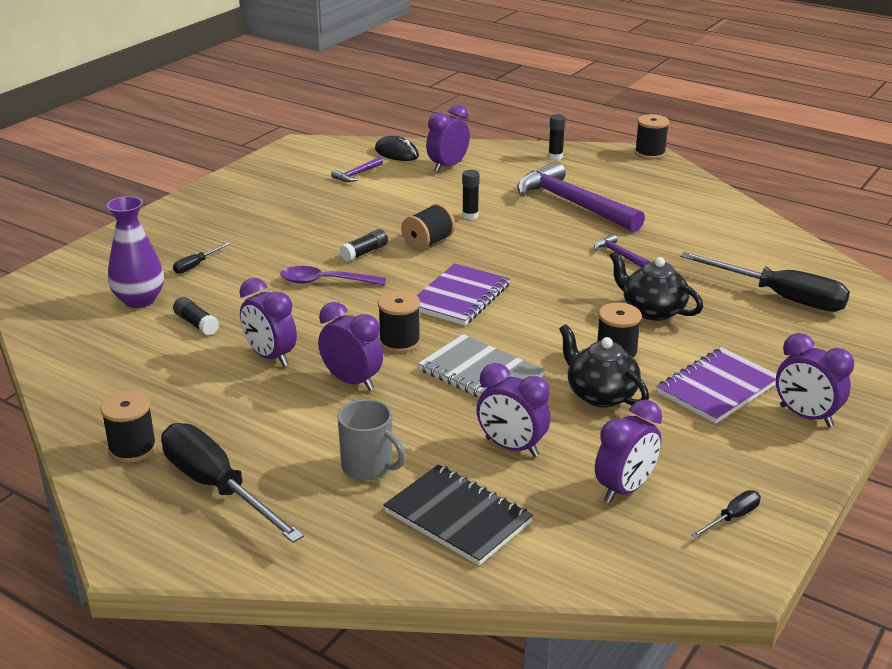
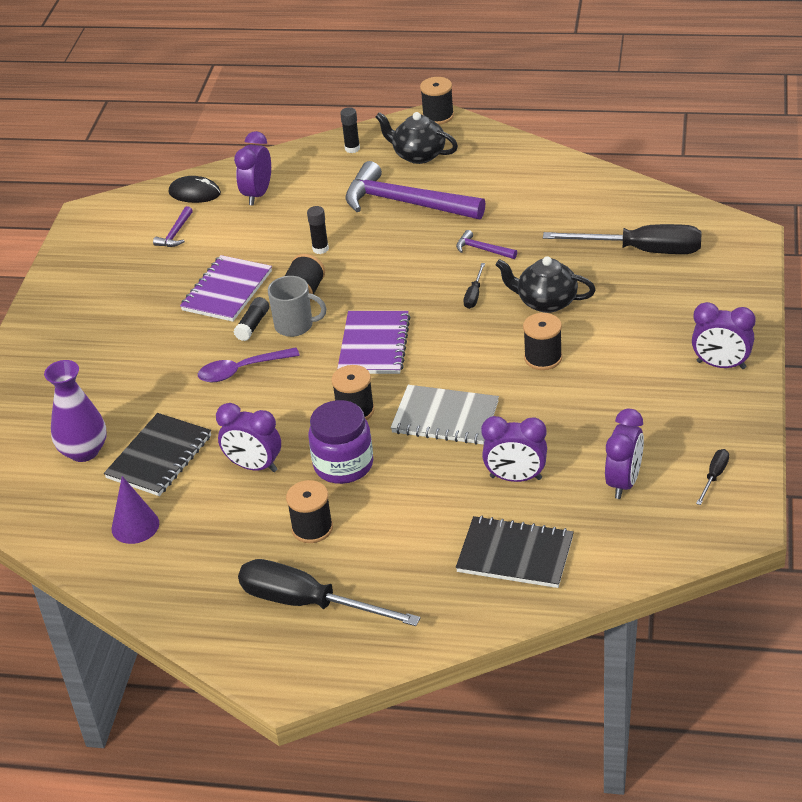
camera: 20 degrees left, 10 degrees up
(126, 369) = (135, 526): none -> purple cone
(132, 448) = (208, 597): black spool -> black spool (312, 528)
(196, 265) = (105, 394): black screwdriver -> black screwdriver (474, 295)
(196, 324) = (159, 457): black glue stick -> black notebook
(352, 381) = (343, 465): purple clock -> purple jar
(368, 467) = (416, 538): grey mug -> grey mug (295, 325)
(600, 394) = (554, 402): black teapot -> black teapot (418, 155)
(717, 388) = (641, 362): purple notebook -> purple notebook (227, 291)

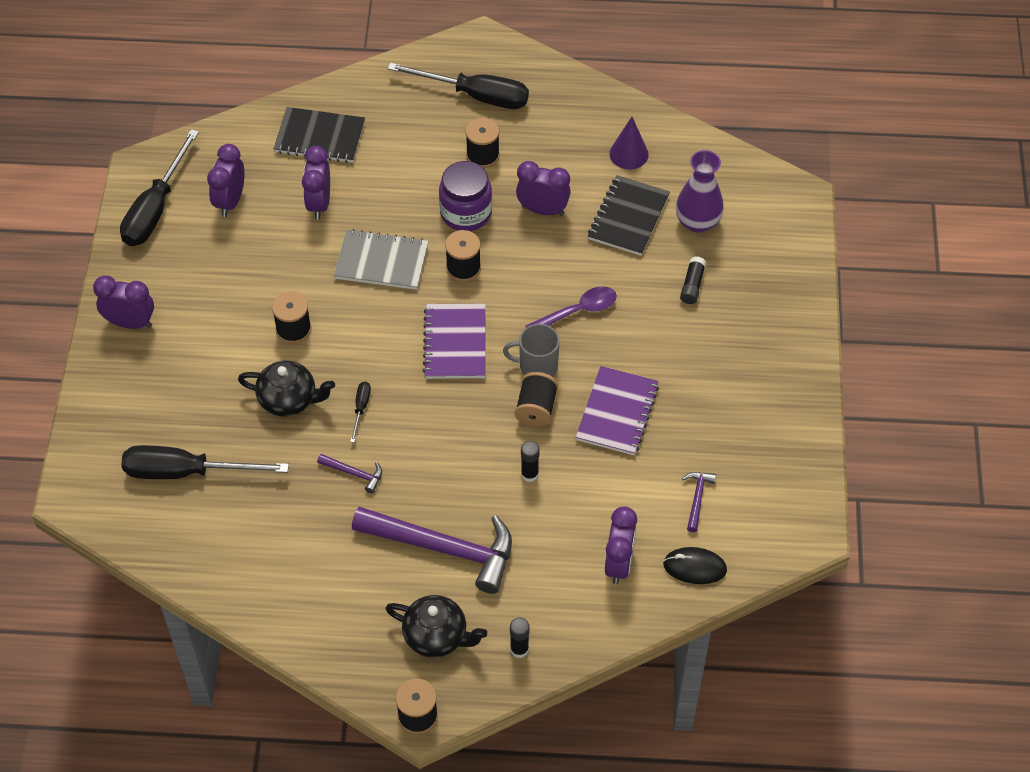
camera: 170 degrees right, 15 degrees up
(253, 325) = (579, 367): black glue stick -> black glue stick (692, 285)
(515, 478) = (319, 203): purple clock -> purple clock turned 90 degrees counterclockwise
(714, 476) = (156, 208): black screwdriver -> black screwdriver, size x2.31

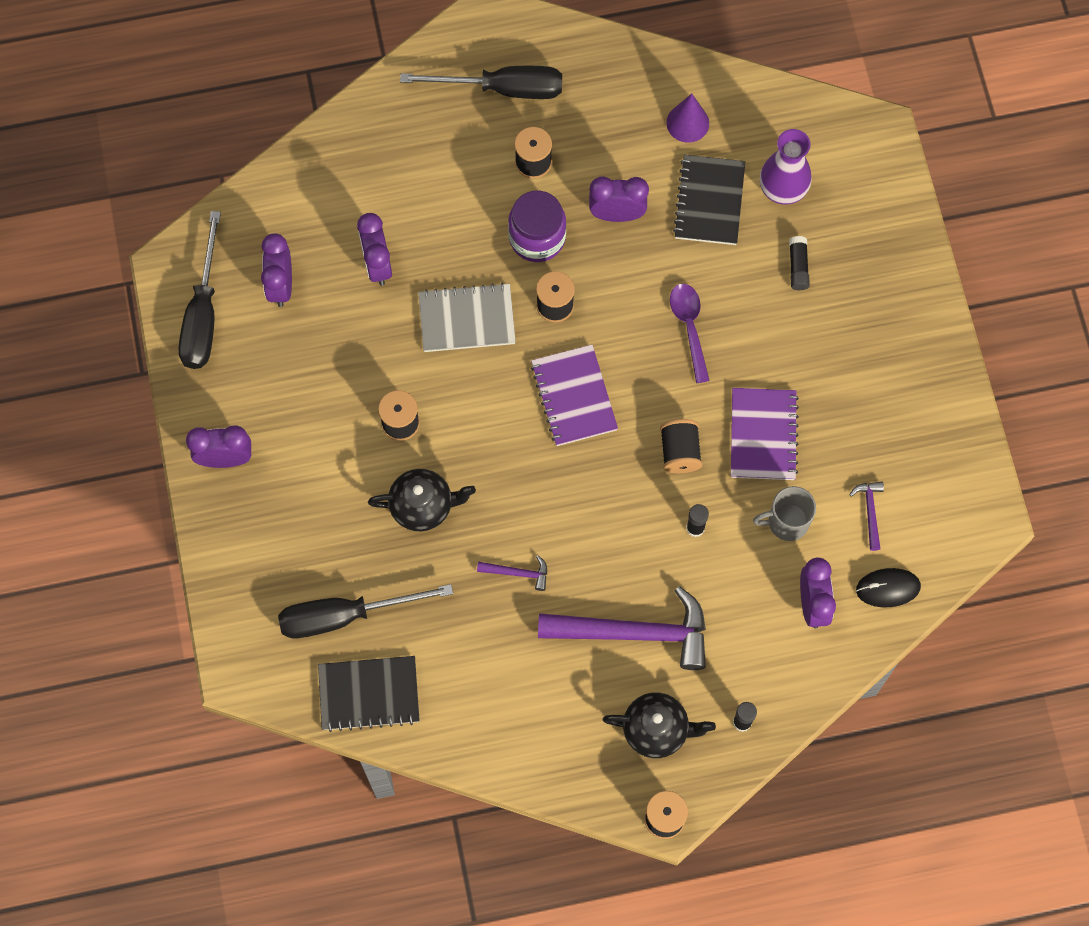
camera: 15 degrees left, 15 degrees up
(320, 137) = (351, 182): black notebook -> black notebook (369, 694)
(361, 408) = (501, 497): black screwdriver -> none
(537, 366) = (666, 403): grey mug -> grey mug (786, 522)
(578, 311) = (689, 327): purple spoon -> purple spoon turned 60 degrees counterclockwise

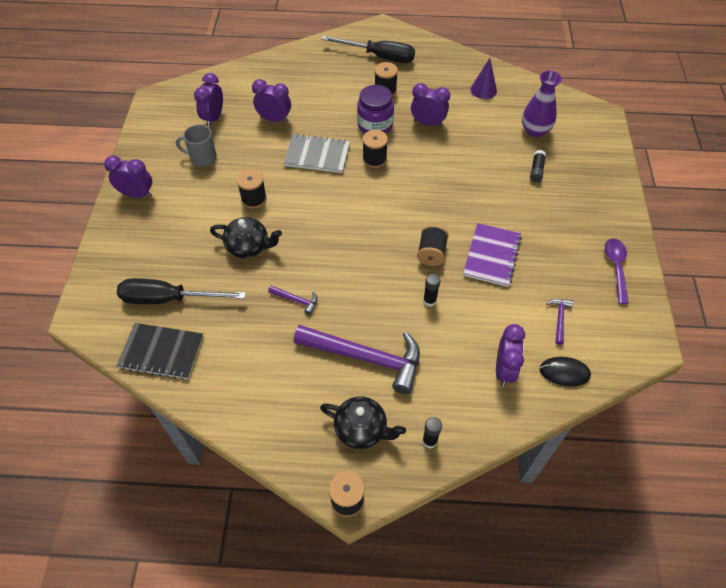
camera: 15 degrees right, 15 degrees down
(203, 314) = (162, 122): black screwdriver -> none
(377, 265) = (274, 119): purple clock -> purple clock turned 105 degrees clockwise
(574, 396) = (370, 208): purple notebook -> none
(689, 327) = (457, 187): purple spoon -> purple spoon (616, 267)
(709, 201) = (487, 128): black notebook -> none
(786, 522) = (496, 311): grey mug -> grey mug (202, 158)

